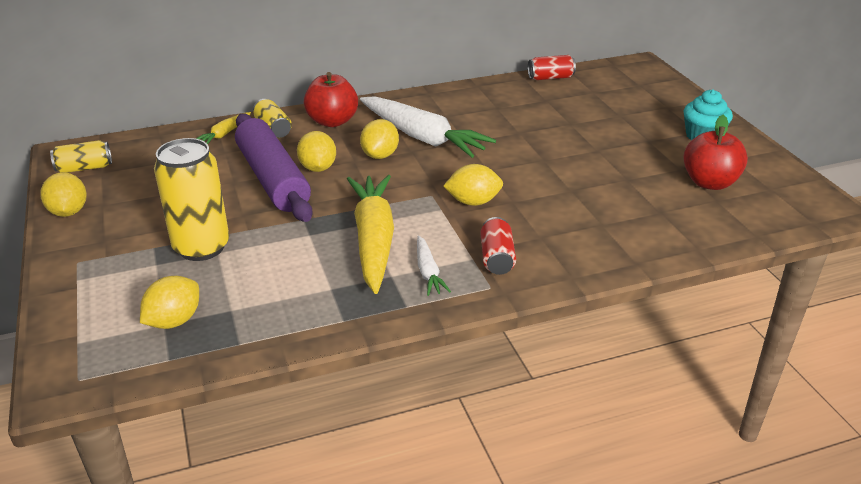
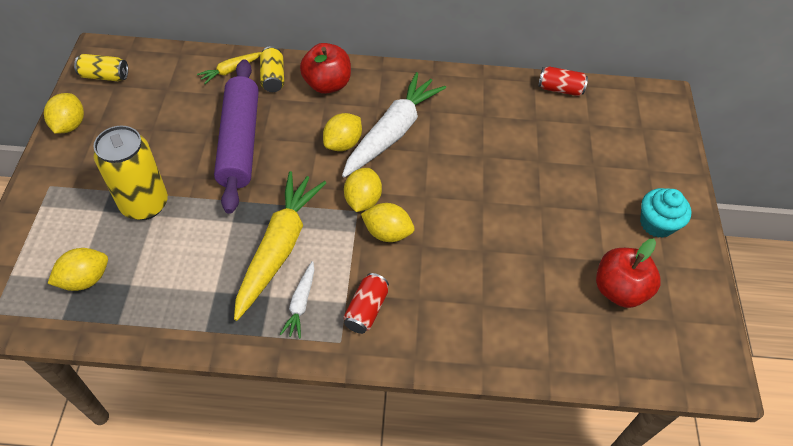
camera: 20 degrees right, 20 degrees up
(318, 168) = (282, 141): yellow lemon -> yellow lemon (362, 200)
(422, 137) = (392, 132): white carrot -> white carrot turned 120 degrees counterclockwise

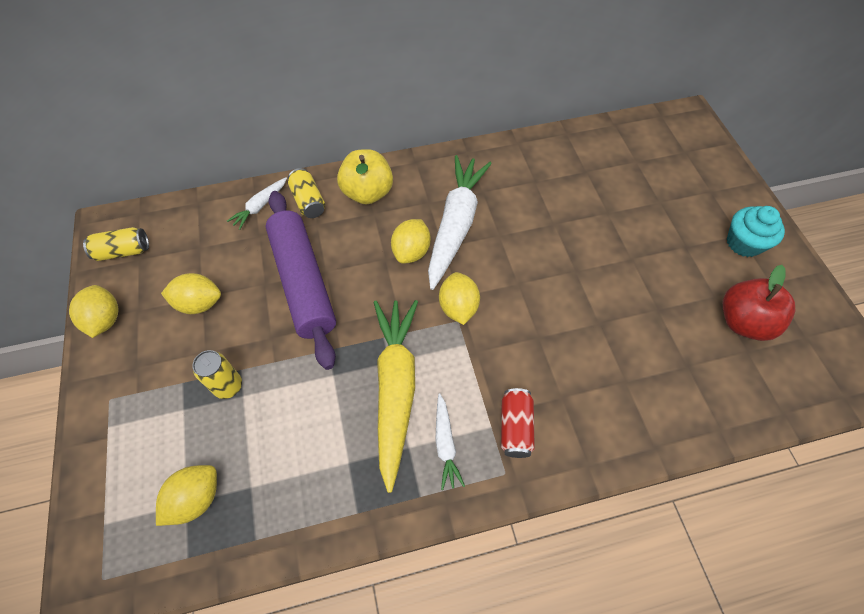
camera: 15 degrees left, 5 degrees up
(144, 204) = (228, 386): yellow can -> yellow can, size x0.55
(230, 70) = (260, 206): yellow carrot -> white carrot
(327, 84) = (367, 193): red apple -> yellow apple
(387, 233) = (498, 335): yellow lemon -> yellow lemon (199, 303)
(560, 89) = (594, 134): red can -> none

